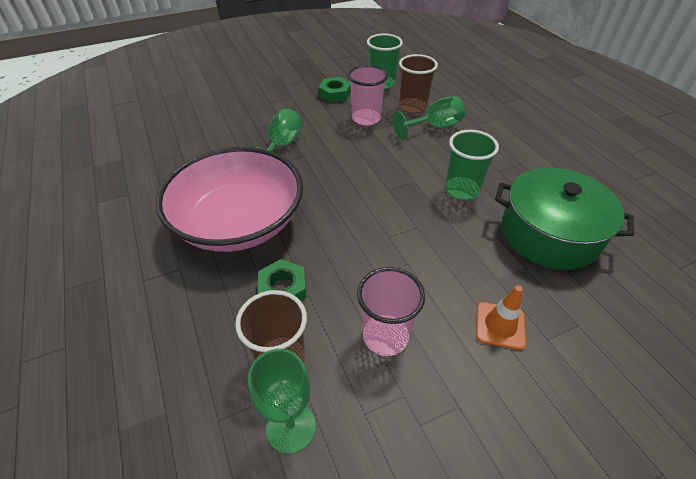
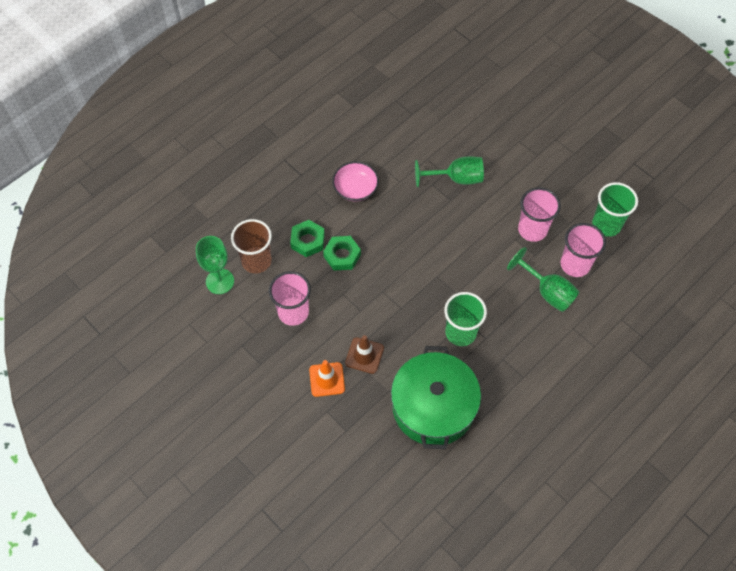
camera: 70 degrees right, 15 degrees up
(239, 222) = (355, 188): pink bowl -> pink bowl, size x0.44
(335, 94) = (563, 189): green nut -> green nut (342, 255)
(413, 107) = (575, 264): brown cup -> pink cup
(472, 276) = (364, 355): none -> brown traffic cone

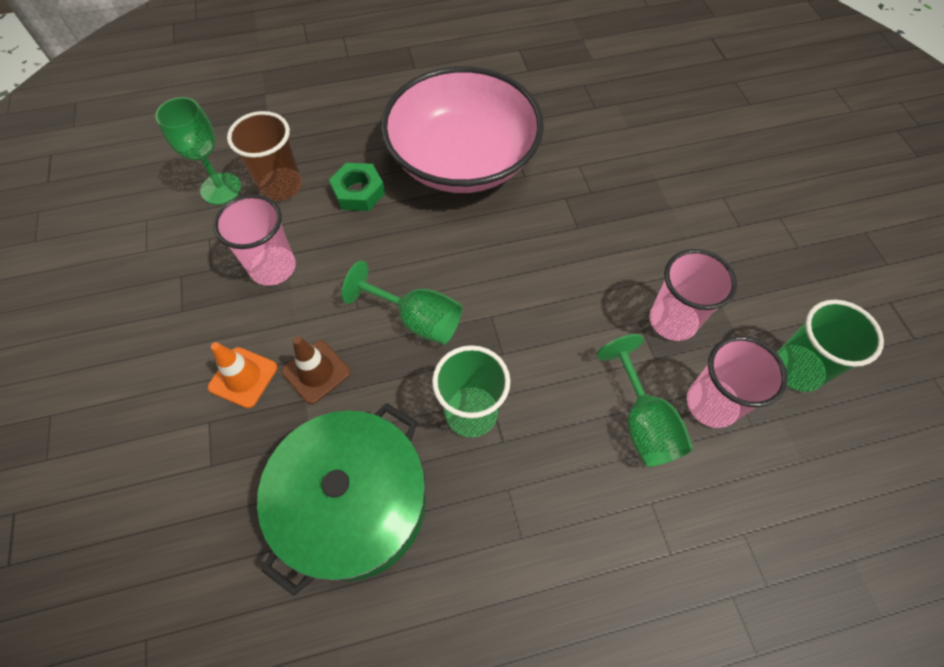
camera: 30 degrees right, 0 degrees up
(342, 255) = (386, 229): green nut -> none
(355, 188) = (462, 159): pink bowl -> pink bowl, size x2.29
(456, 178) = (603, 205): green goblet -> green goblet (417, 319)

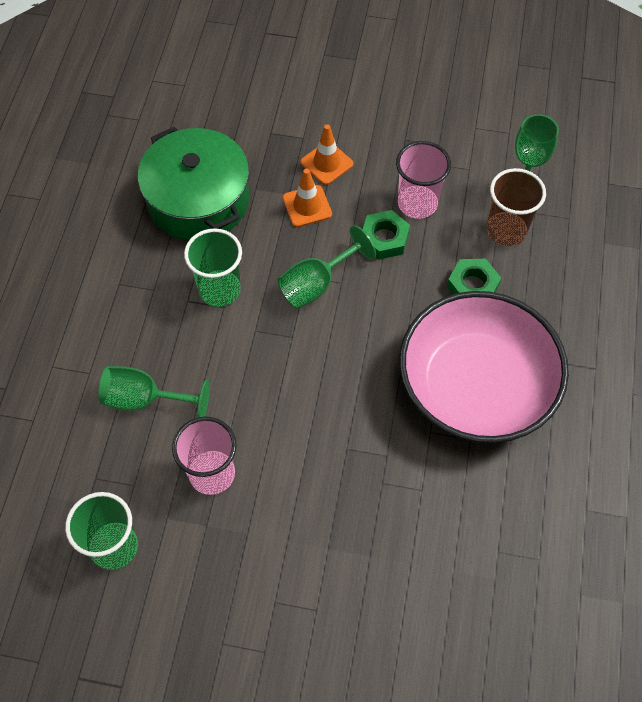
camera: 115 degrees right, 0 degrees up
(316, 372) = (307, 206): brown traffic cone -> orange traffic cone
(332, 280) = (384, 238): none -> green nut
(711, 404) = (128, 458): pink cup -> none

